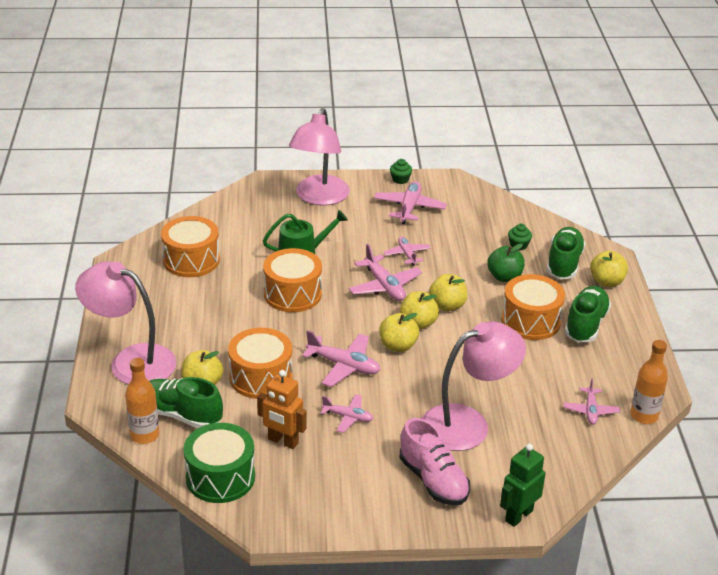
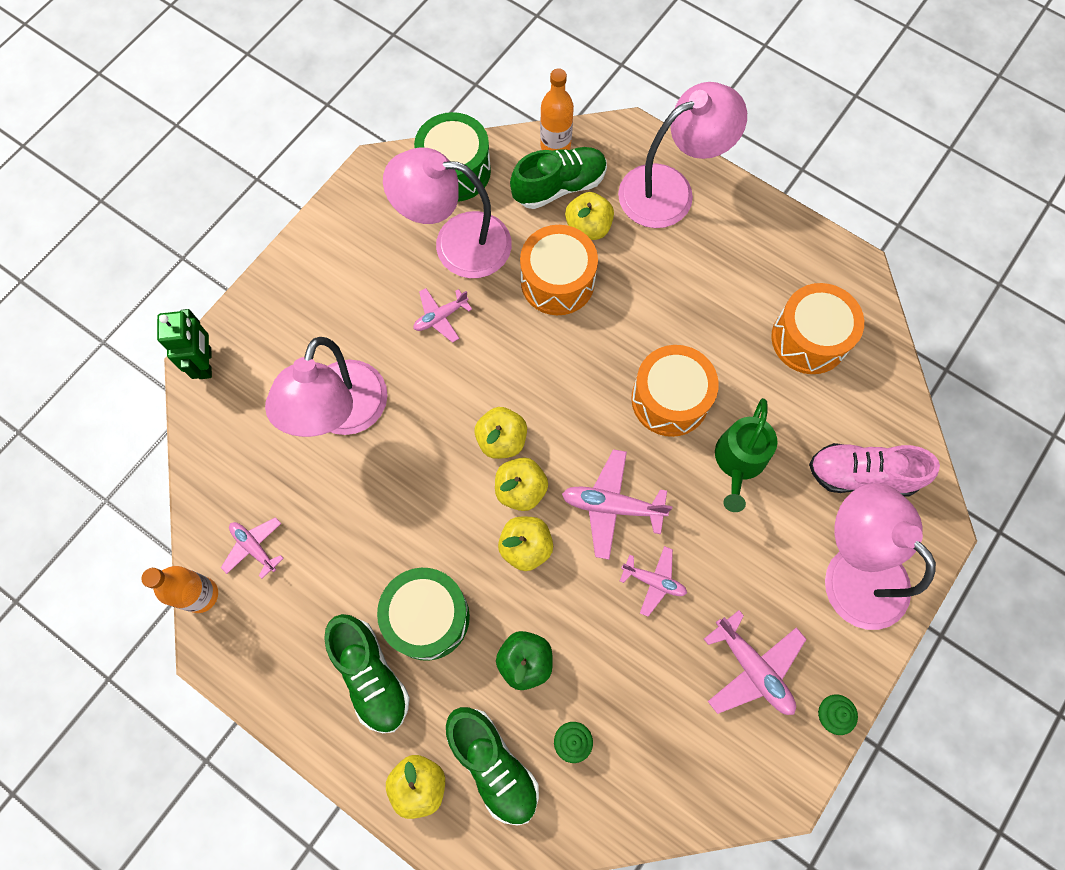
camera: 130 degrees right, 35 degrees up
(283, 441) = (456, 243): orange robot -> pink lamp
(344, 366) = (514, 365): pink plane -> none
(433, 480) = (304, 327): pink shoe -> pink shoe (861, 475)
(531, 321) = (427, 617): orange drum -> green drum

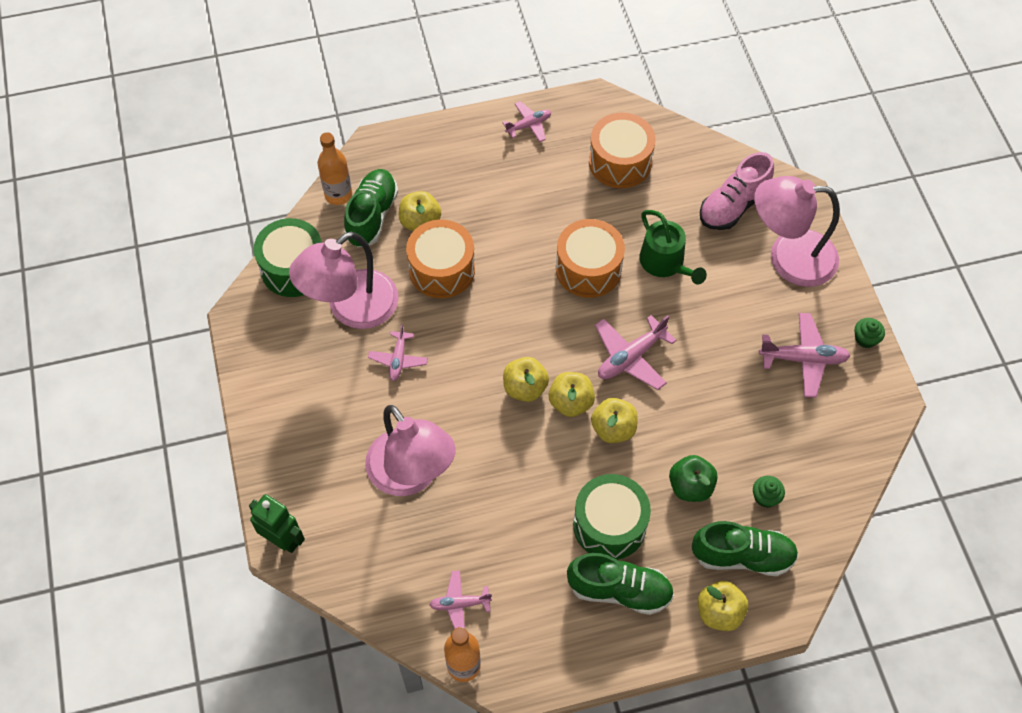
camera: 50 degrees left, 10 degrees down
(653, 581) = (701, 371): pink plane -> pink plane (528, 125)
(670, 189) = (440, 155): pink lamp -> none

